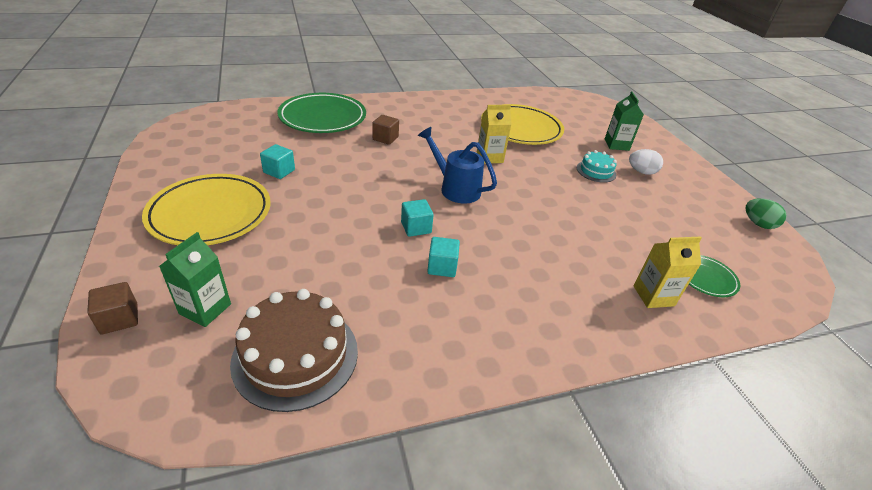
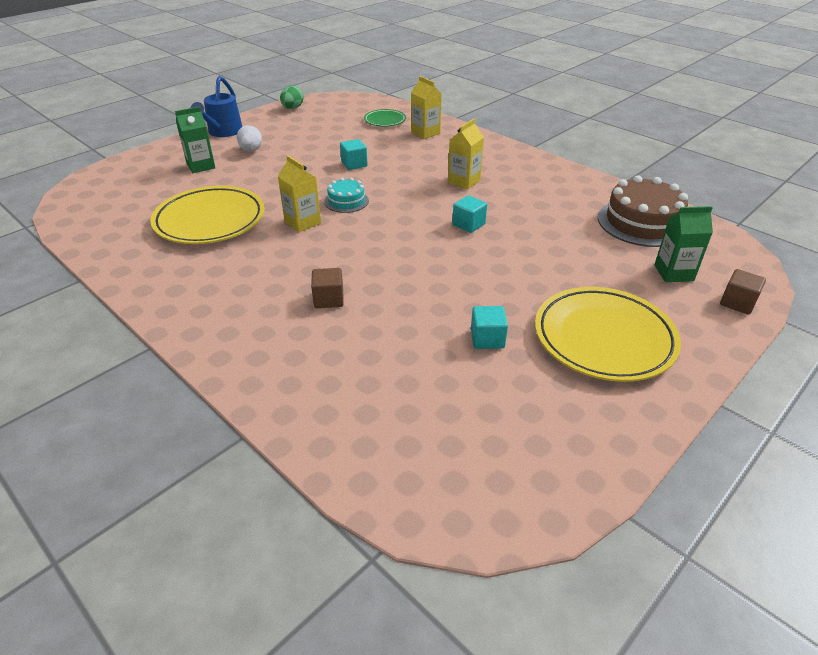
camera: 115 degrees left, 0 degrees up
(323, 118) = (322, 378): green plate -> none
(442, 267) = (497, 201): turquoise cube -> turquoise cube (354, 164)
(455, 188) = (385, 224): blue watering can -> blue watering can (223, 132)
(501, 264) = (464, 181): none -> yellow carton
(596, 171) = (272, 168): turquoise cake -> turquoise cake (346, 201)

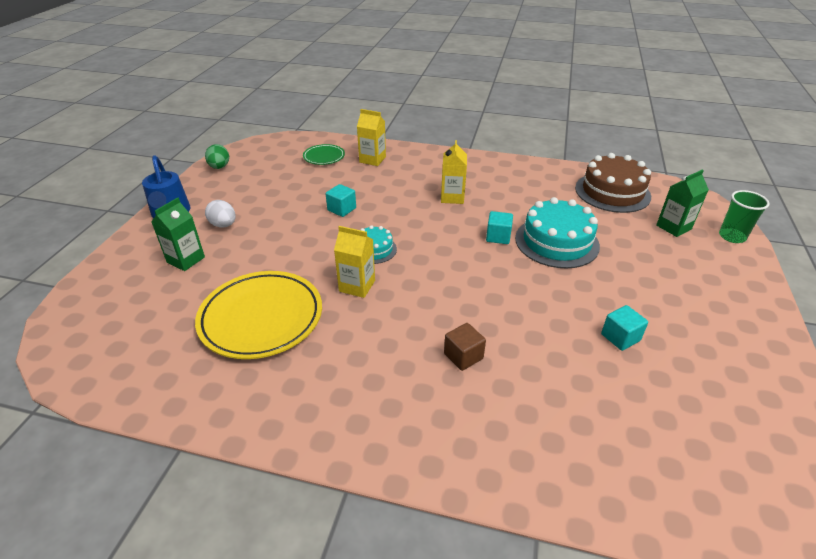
camera: 30 degrees left, 0 degrees up
(522, 246) = (556, 242): none -> turquoise cake
(604, 338) = (690, 300): yellow plate -> none
(737, 303) = (732, 236): brown cube -> green cup

